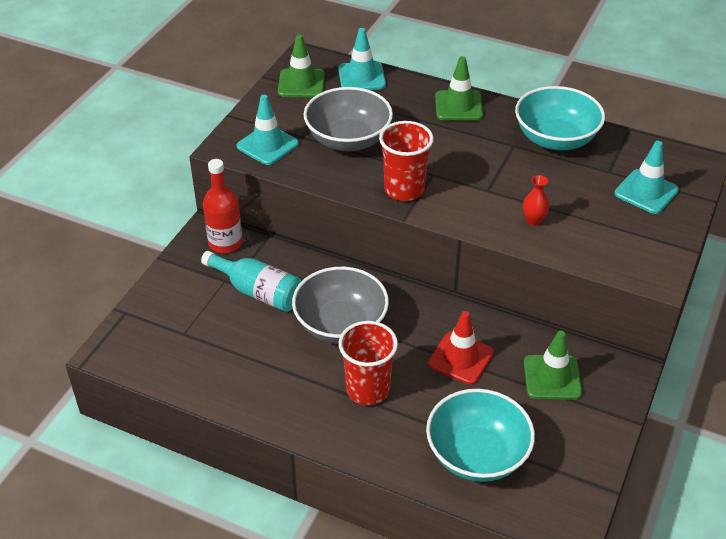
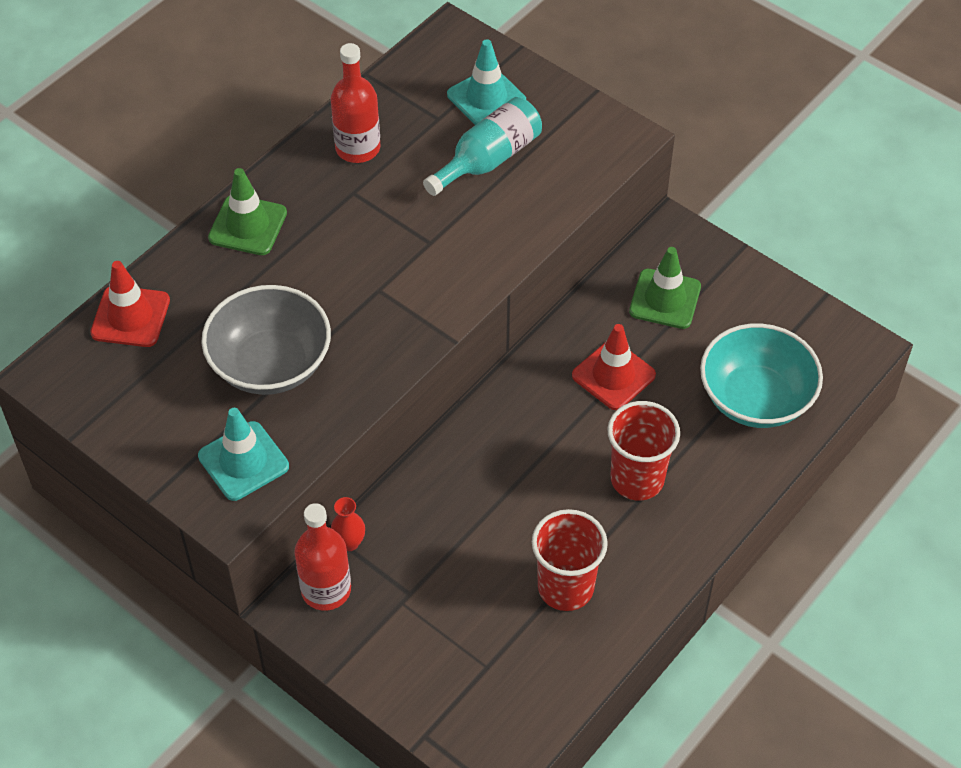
camera: 75 degrees left, 10 degrees up
(258, 292) = (437, 565): turquoise bottle -> turquoise bottle (488, 159)
(301, 84) = (113, 393): green traffic cone -> none
(341, 325) = (525, 484): grey bowl -> none
(361, 77) = (130, 317): turquoise traffic cone -> red traffic cone
(404, 189) = (398, 326): red cup -> red cup (565, 587)
(533, 220) = (500, 215): red vase -> red vase (349, 543)
(555, 139) = (358, 148): turquoise bowl -> red bottle

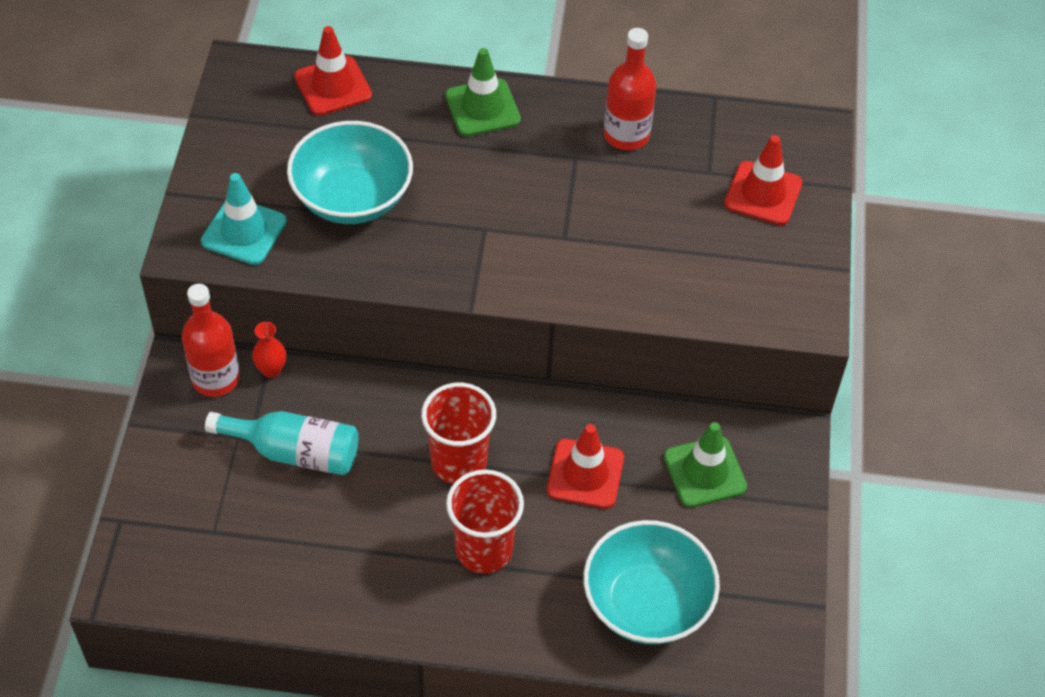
camera: 55 degrees right, 0 degrees up
(271, 364) = (352, 198): grey bowl -> turquoise bowl
(486, 98) = (763, 193): turquoise traffic cone -> red traffic cone
(488, 159) = (692, 231): turquoise bottle -> turquoise bottle (295, 452)
(565, 587) = (330, 550): red cup -> red cup (459, 462)

